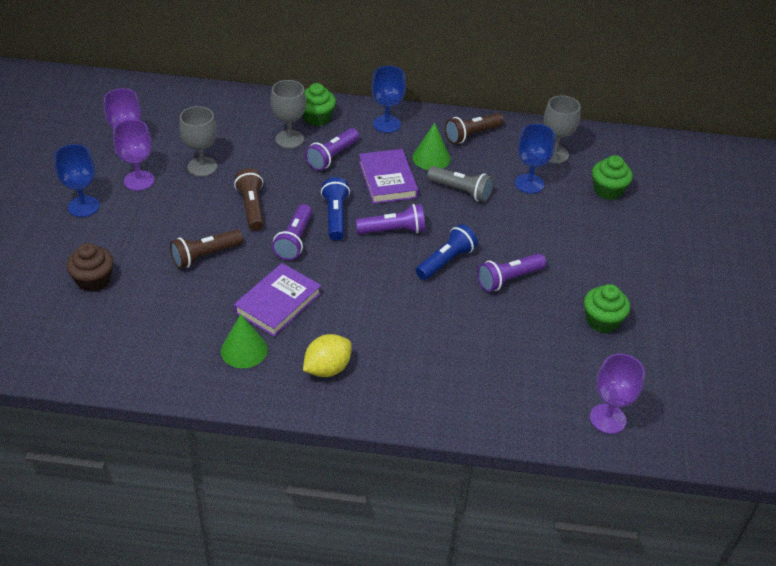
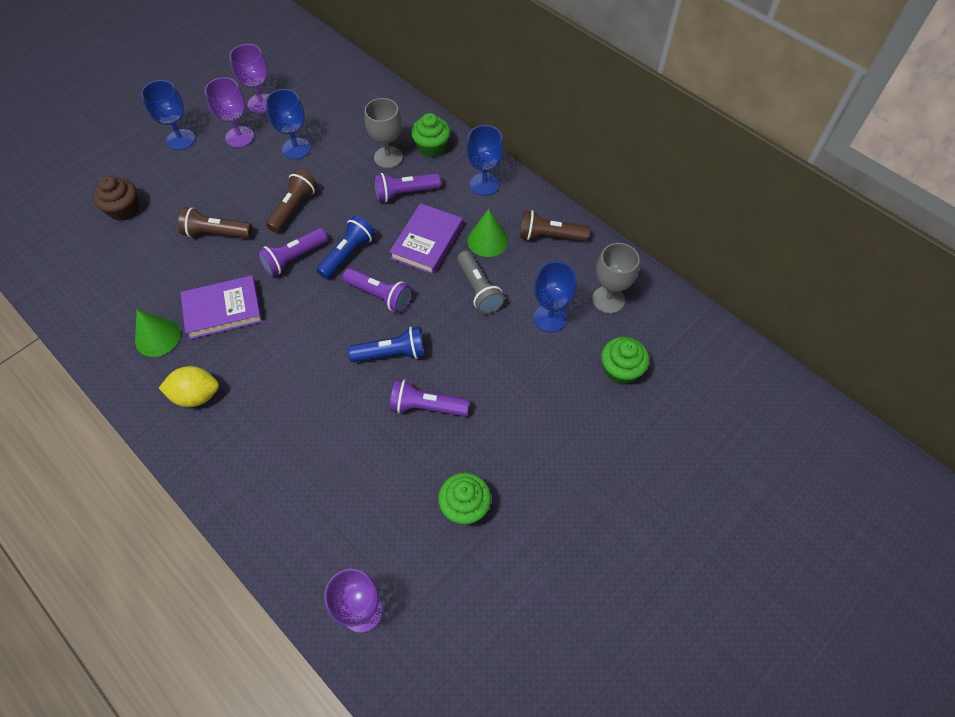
camera: 40 degrees right, 15 degrees up
(202, 167) = (296, 148): grey goblet -> blue goblet

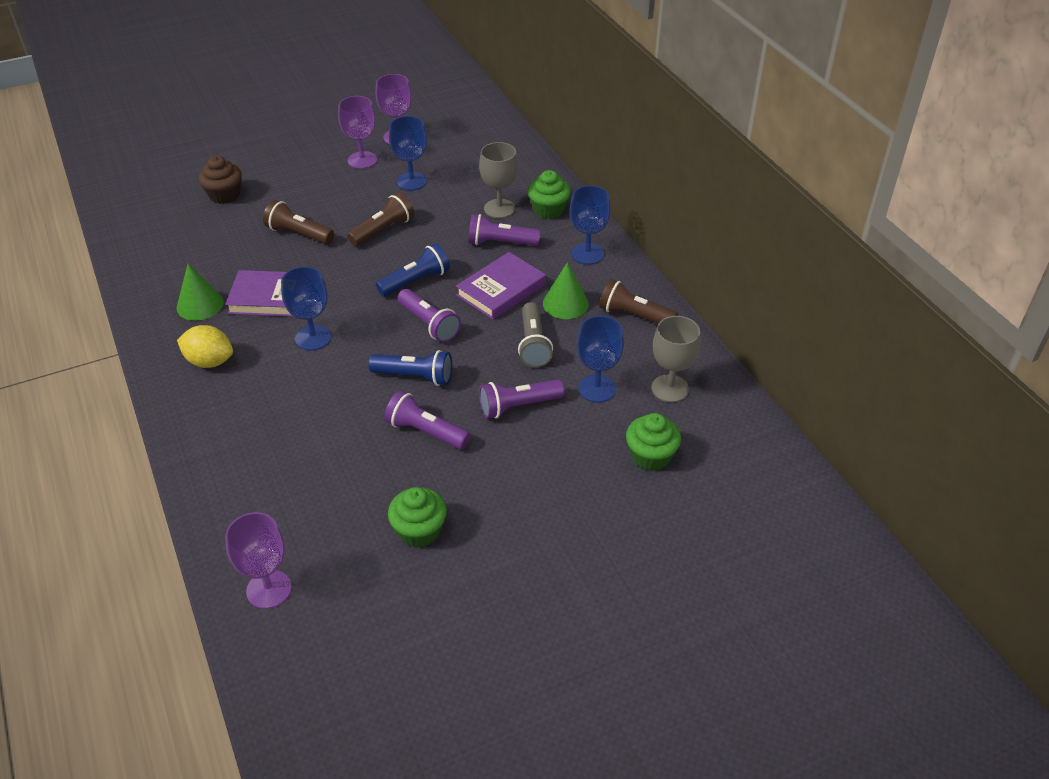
camera: 20 degrees right, 15 degrees down
(181, 139) = (306, 150): blue goblet -> blue goblet (313, 338)
(294, 258) = (361, 272): purple flashlight -> purple flashlight (518, 406)

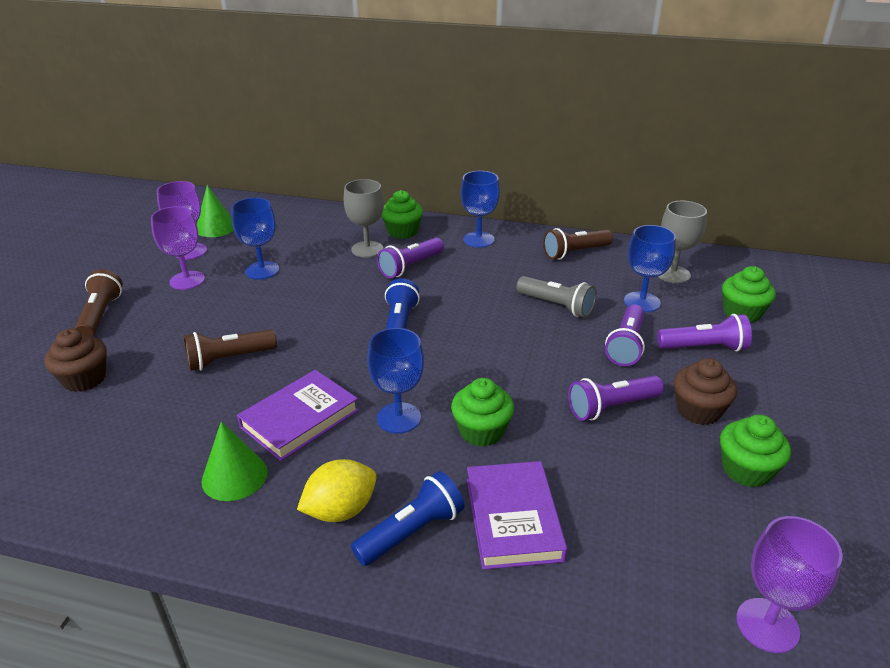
camera: 50 degrees left, 10 degrees down
(336, 381) = (481, 431): none -> green cupcake
(383, 230) = (303, 312): brown flashlight -> brown flashlight (100, 315)
(415, 376) = (529, 381): blue flashlight -> blue flashlight (411, 532)
(429, 324) = (467, 343): purple flashlight -> purple flashlight (704, 347)
(469, 480) = (698, 410): none -> brown cupcake
(501, 290) = (470, 291): purple book -> purple book (513, 518)
(565, 303) = (525, 272): green cone -> green cone (216, 227)

